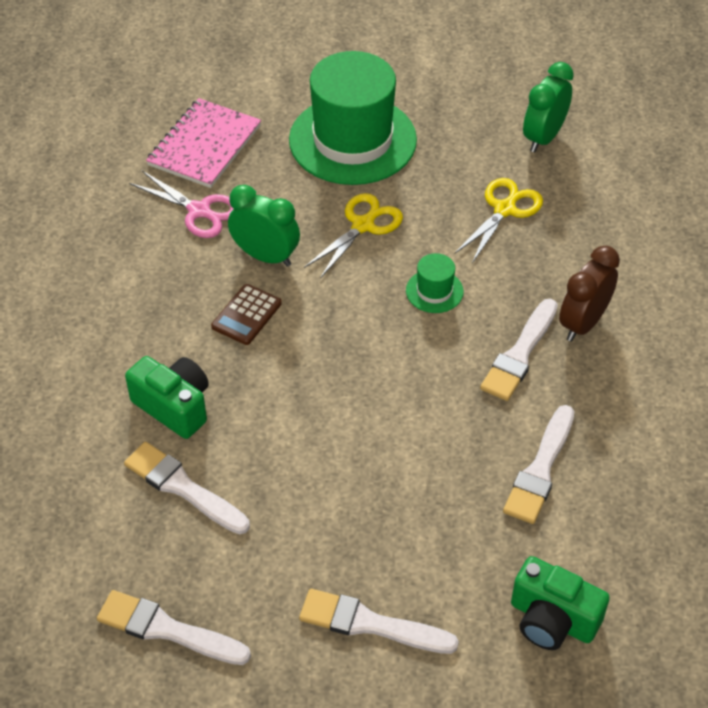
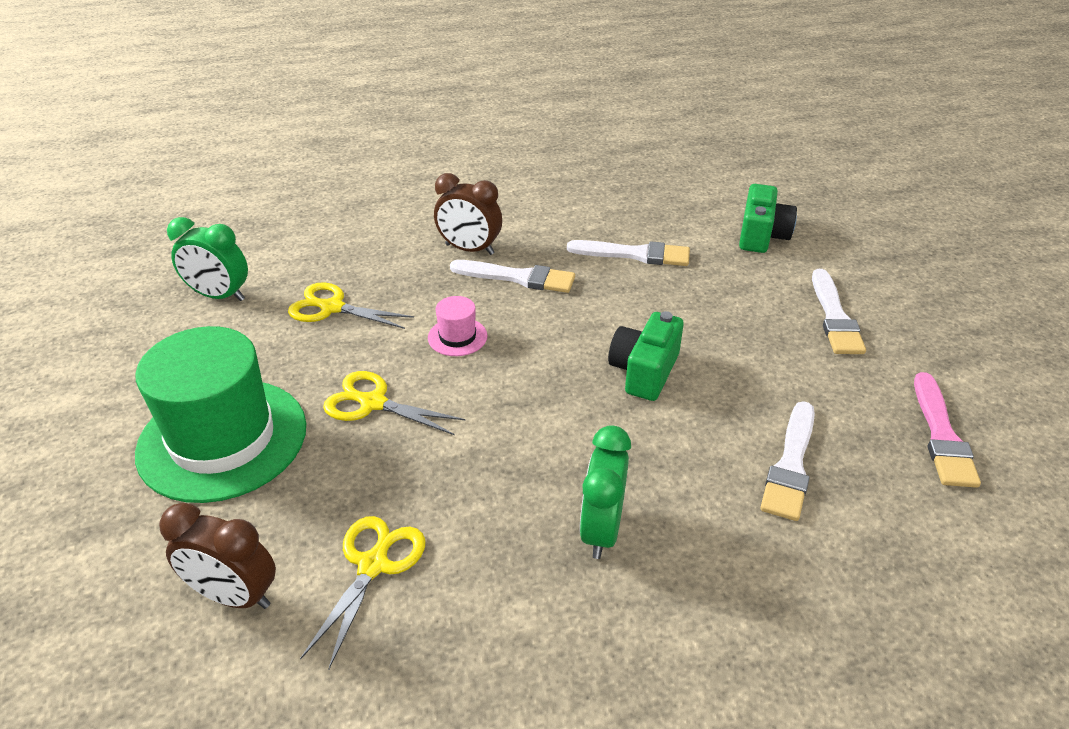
camera: 105 degrees left, 10 degrees down
(167, 630) = (942, 435): white brush -> pink brush
(174, 406) = (696, 501): green camera -> green camera (644, 371)
(200, 211) = (374, 564): pink scissors -> yellow scissors
(204, 145) = (234, 596): pink notebook -> brown clock
(246, 315) = (539, 471): brown calculator -> none
(266, 256) = (441, 476): green clock -> green clock (601, 530)
(434, 291) = (457, 337): green hat -> pink hat

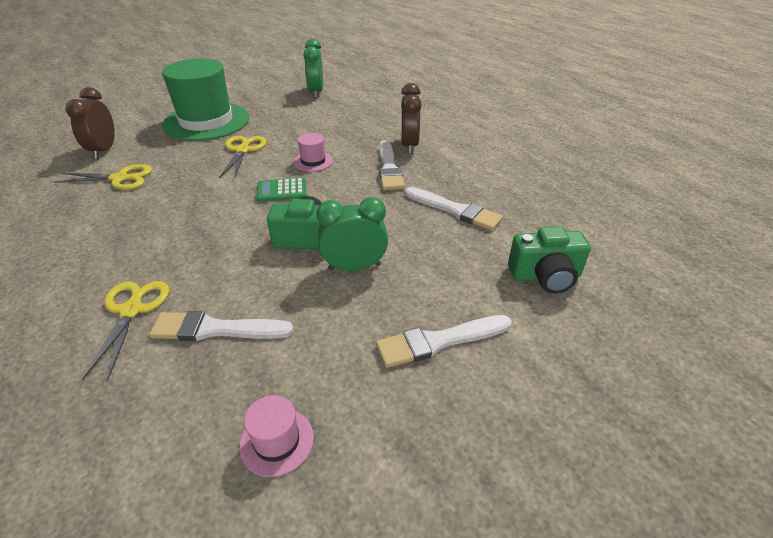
camera: 70 degrees right, 0 degrees up
(331, 307) = (321, 120): yellow scissors -> yellow scissors (132, 309)
(522, 377) = (282, 191): none -> green calculator
(601, 530) = (144, 246): green clock -> green clock (354, 267)
(635, 254) = (455, 210): white brush -> white brush turned 45 degrees counterclockwise
(942, 435) = (276, 441): pink brush -> pink hat

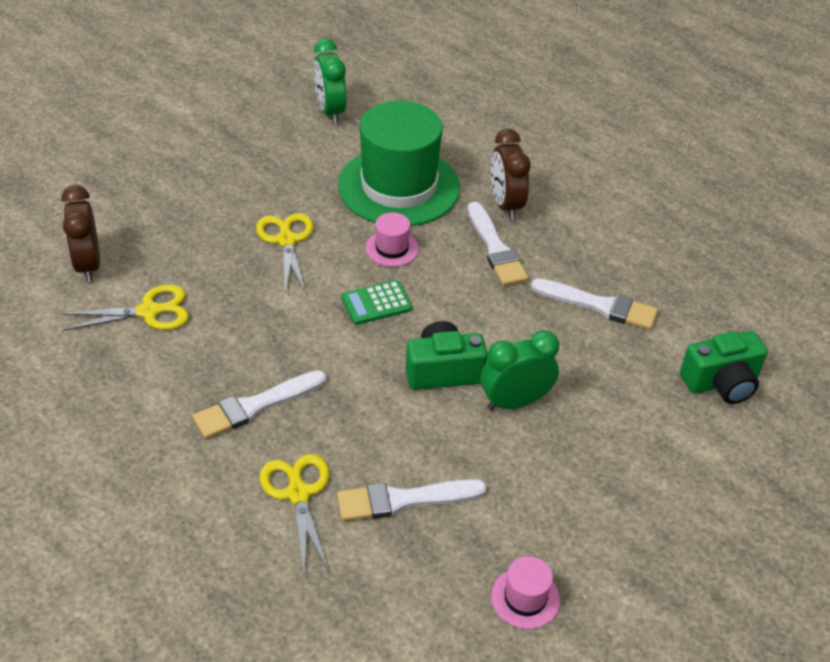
camera: 15 degrees left, 5 degrees up
(206, 121) = (201, 191): green hat -> green hat (399, 186)
(439, 341) = (636, 476): white brush -> white brush (255, 406)

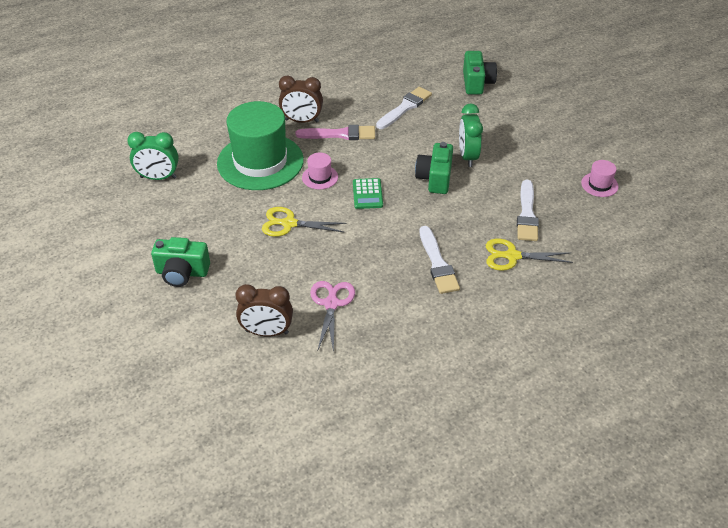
camera: 70 degrees left, 0 degrees up
(150, 311) = (331, 303): yellow scissors -> pink scissors
(171, 172) = (182, 272): none -> green camera
(496, 249) = (340, 134): white brush -> pink brush

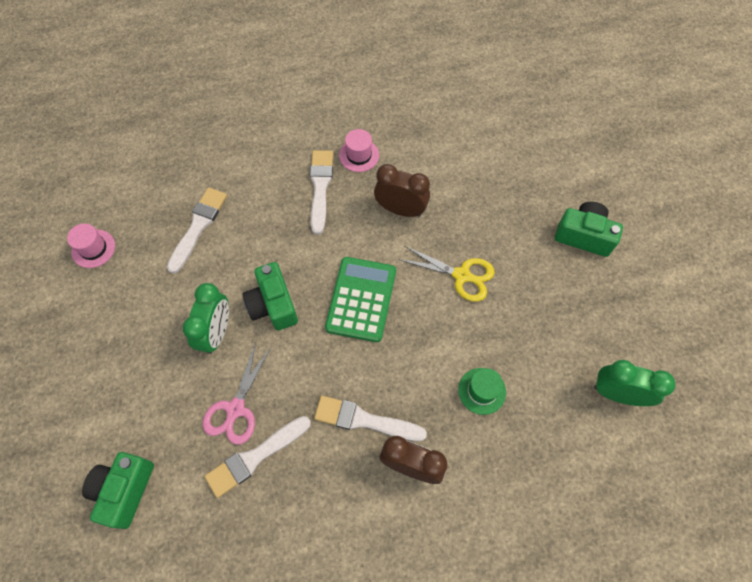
camera: 165 degrees left, 20 degrees up
(260, 162) = (482, 391): green hat -> green hat, size x0.41
(267, 332) = (503, 151): brown clock -> brown clock (400, 209)
(320, 177) = (411, 342): pink hat -> pink hat (359, 155)
(331, 303) = (437, 167): pink scissors -> pink scissors (235, 410)
(340, 134) = (364, 420): pink brush -> white brush
(367, 194) = (361, 299): green calculator -> green calculator, size x1.65
(435, 178) = (273, 305): green camera -> green camera turned 135 degrees clockwise
(511, 256) = (244, 179): yellow scissors -> none

